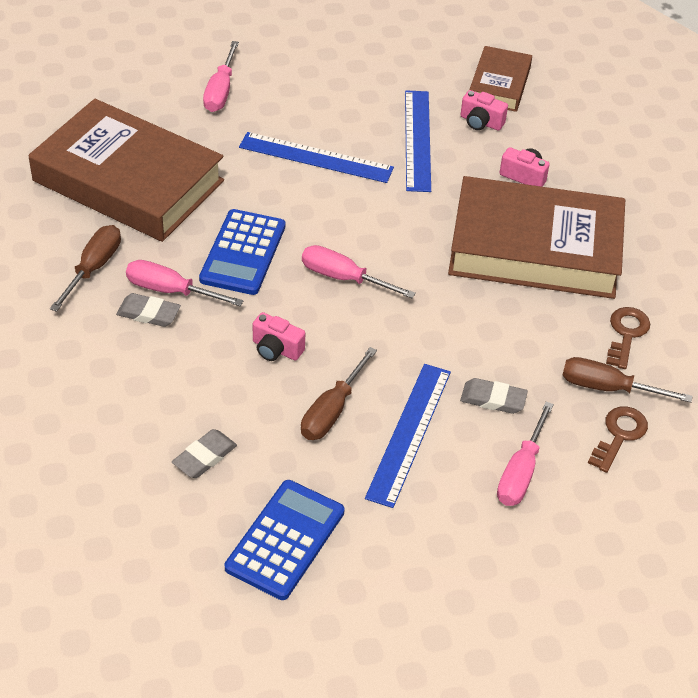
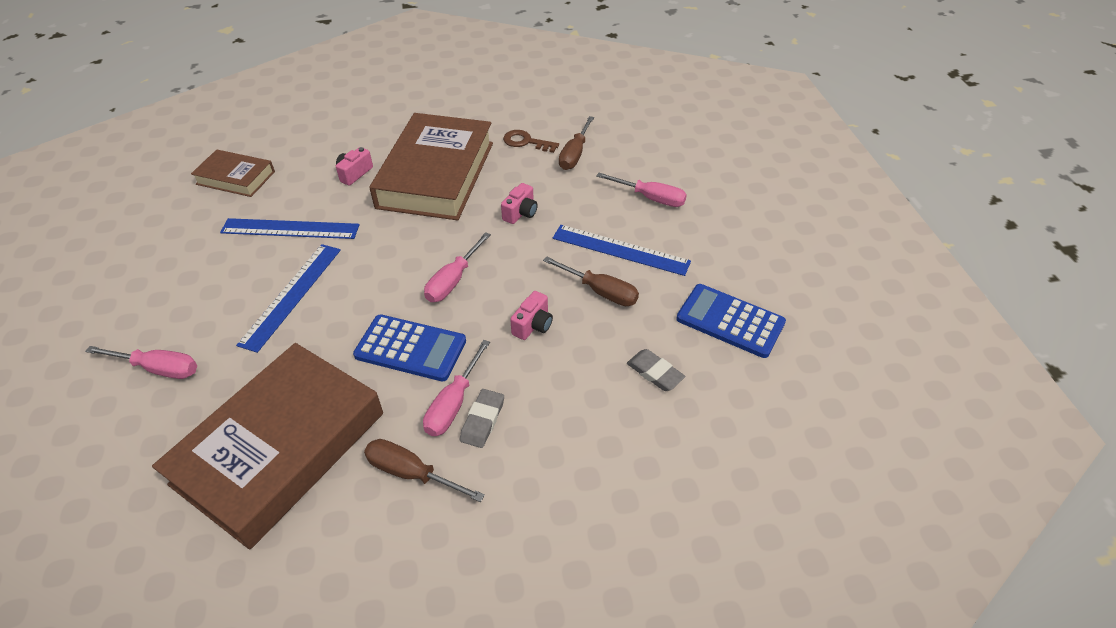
camera: 85 degrees left, 0 degrees up
(481, 122) = (280, 191): pink camera -> pink camera (520, 213)
(493, 399) = (586, 206): grey eraser -> none
(619, 435) = (615, 154): brown key -> none

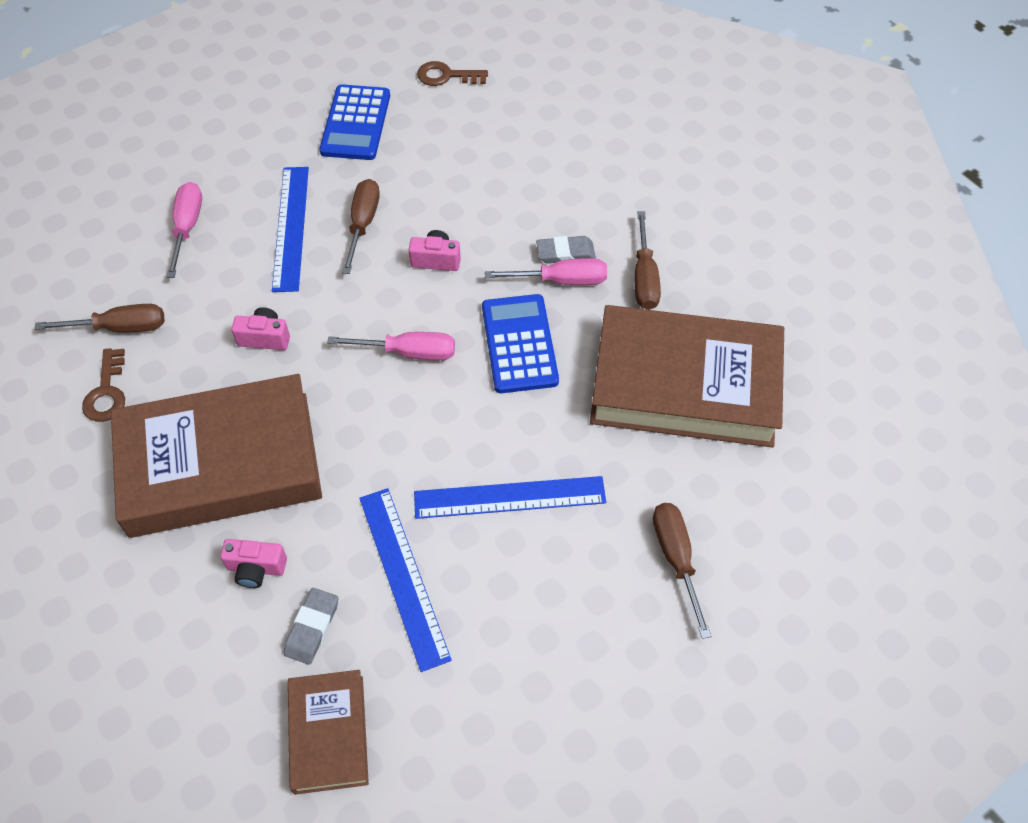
camera: 115 degrees left, 10 degrees up
(159, 369) = (676, 558): pink screwdriver -> brown screwdriver
(654, 373) = (446, 157): grey eraser -> grey eraser (312, 627)
(778, 414) = (446, 76): none -> brown key

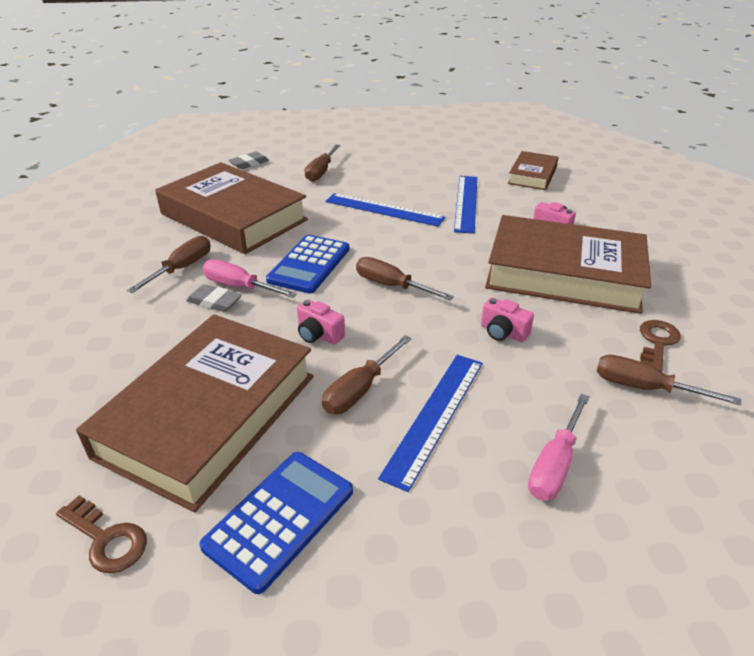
camera: 150 degrees left, 20 degrees down
(312, 627) = (527, 202): grey eraser -> grey eraser (249, 163)
(409, 352) = (391, 285): pink screwdriver -> brown screwdriver
(460, 158) = (209, 415): none -> brown book

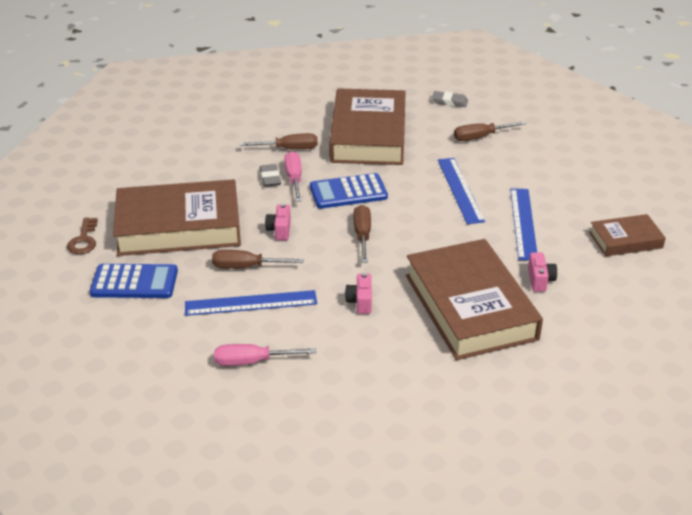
camera: 55 degrees right, 0 degrees up
(466, 203) = (523, 223): blue ruler -> blue ruler turned 60 degrees counterclockwise
(643, 387) = (362, 381): brown screwdriver -> none
(657, 342) = (425, 376): brown key -> none

